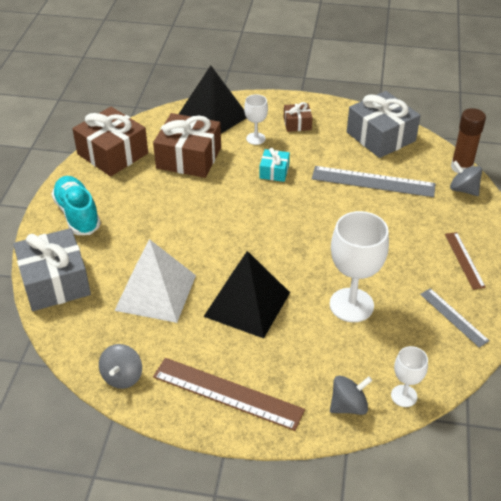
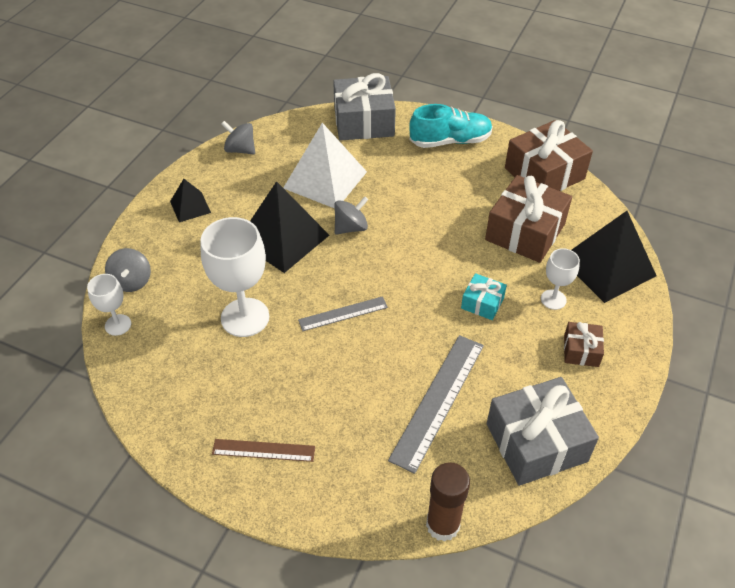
camera: 105 degrees right, 5 degrees up
(227, 393) = (190, 207): brown ruler -> black pyramid
(453, 317) = (186, 403): grey ruler -> grey ruler (343, 313)
(463, 189) = (393, 506): grey spinning top -> grey spinning top (351, 227)

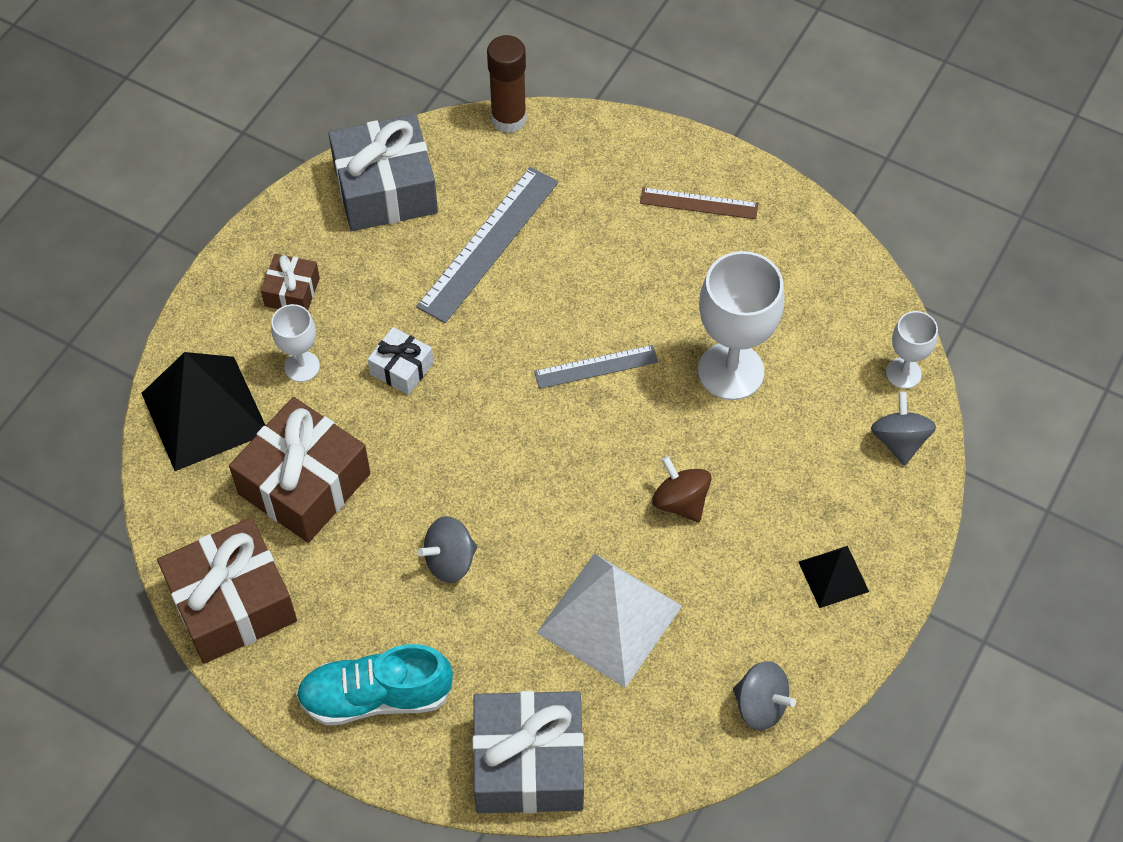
camera: 175 degrees left, 10 degrees up
(283, 238) = (680, 502): black pyramid -> brown spinning top
(351, 227) = (573, 513): grey spinning top -> grey spinning top (450, 561)
(482, 303) = (401, 368): turquoise gift -> white gift

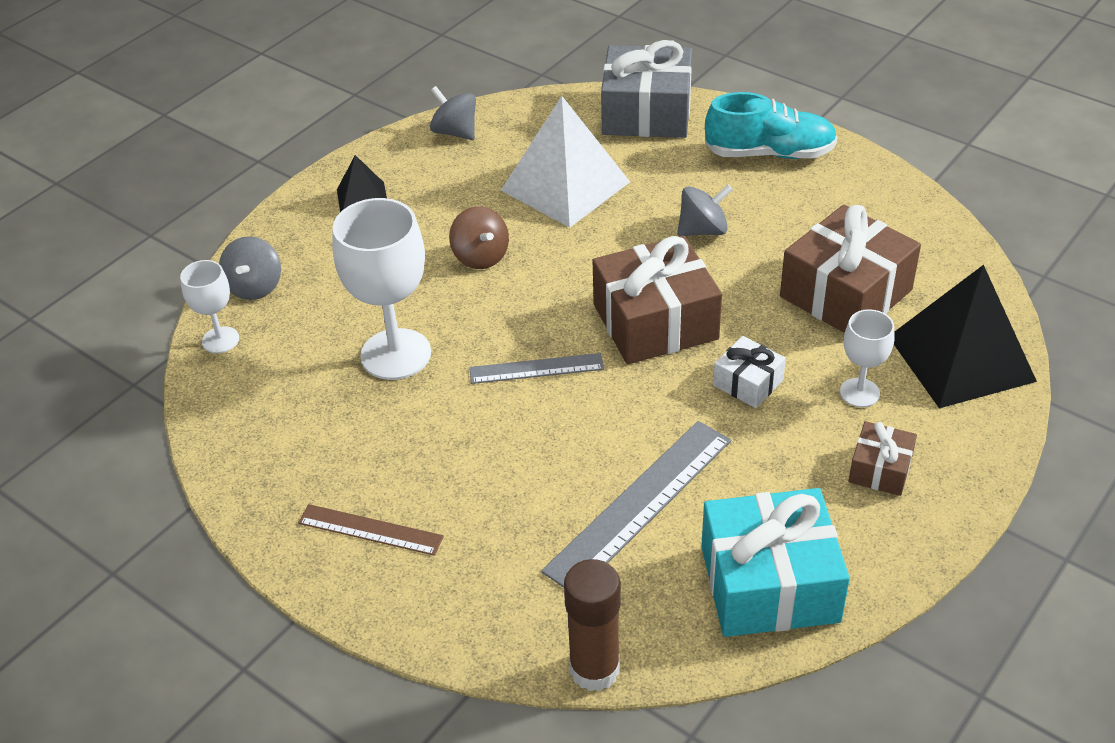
camera: 170 degrees left, 15 degrees down
(232, 603) = (903, 215): brown gift -> brown gift (655, 321)
(385, 189) = (769, 584): grey gift -> turquoise gift

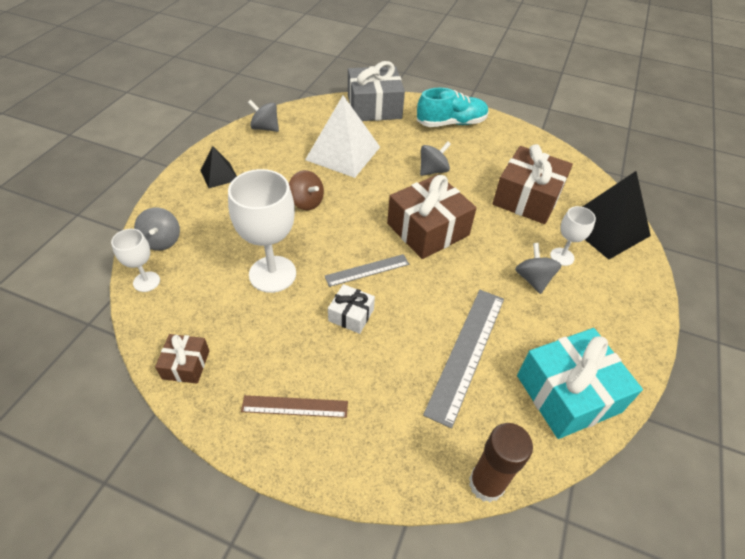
camera: 20 degrees left, 5 degrees up
(748, 383) = (497, 260): white gift -> white gift (351, 315)
(793, 419) = (533, 279): none -> grey spinning top
(880, 469) = (595, 303): brown gift -> brown gift (186, 364)

